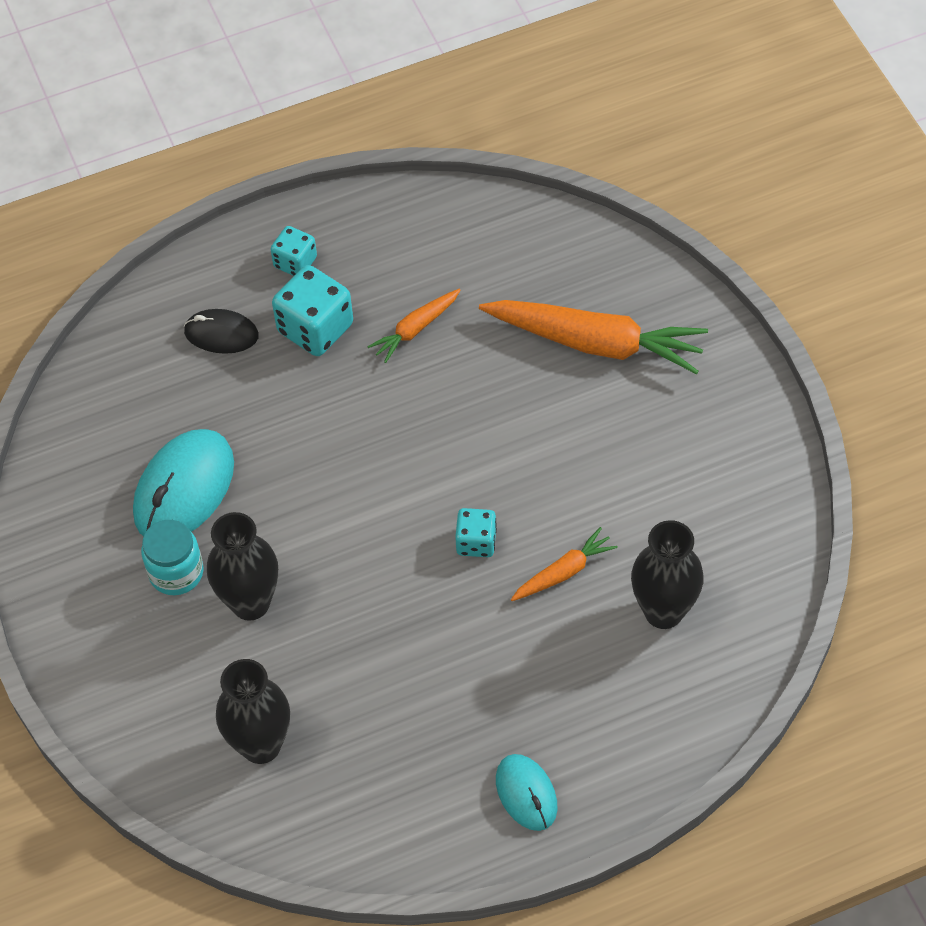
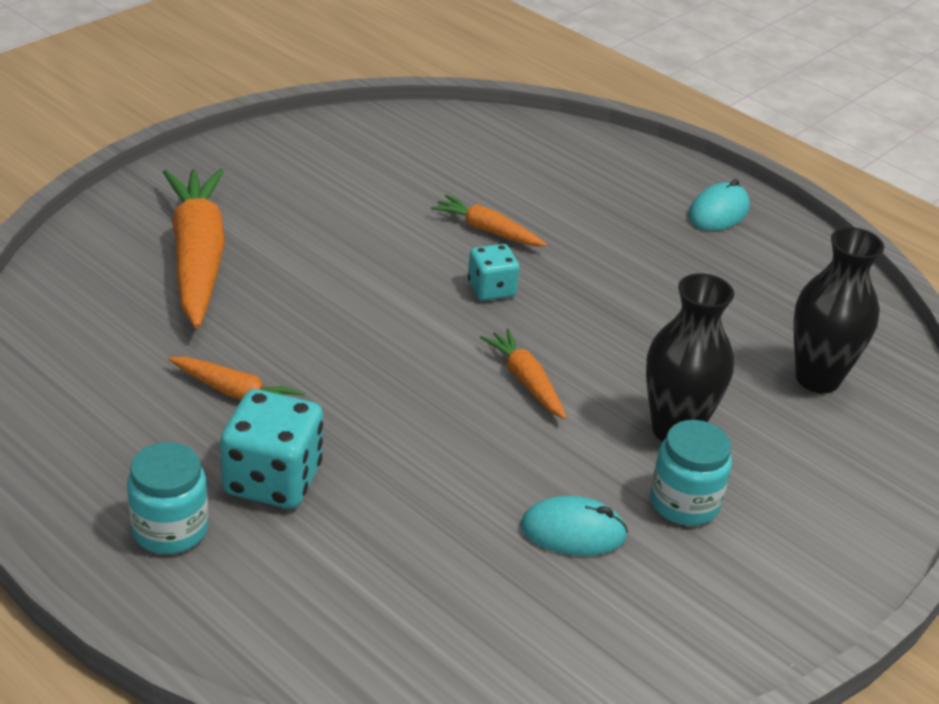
camera: 120 degrees left, 20 degrees down
(184, 489) = (573, 531): turquoise mouse -> turquoise mouse, size x0.59
(221, 334) = (322, 569): black mouse -> none
(295, 262) = (170, 529): turquoise dice -> turquoise jar
(350, 521) = (525, 381): none -> orange carrot
(663, 611) = (489, 171): black vase -> none

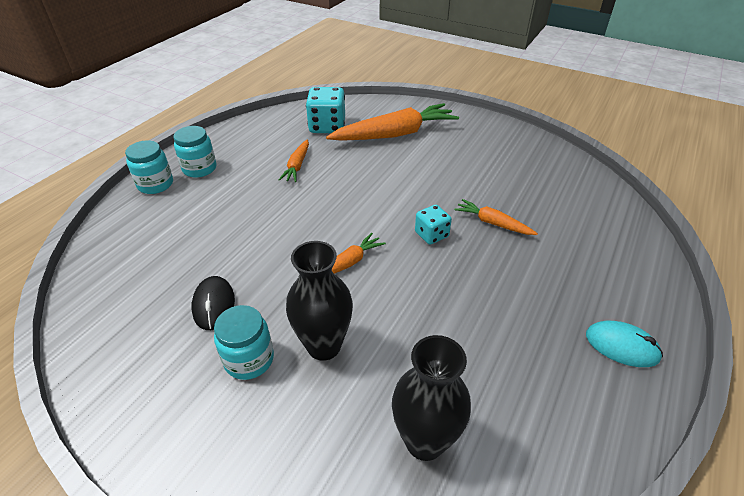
camera: 80 degrees right, 5 degrees up
(195, 601) = (155, 184): none -> turquoise jar
(273, 480) = (237, 189): turquoise dice -> turquoise dice (327, 126)
(487, 230) = (492, 223): orange carrot -> orange carrot turned 75 degrees counterclockwise
(573, 531) = (214, 305): turquoise mouse -> black mouse

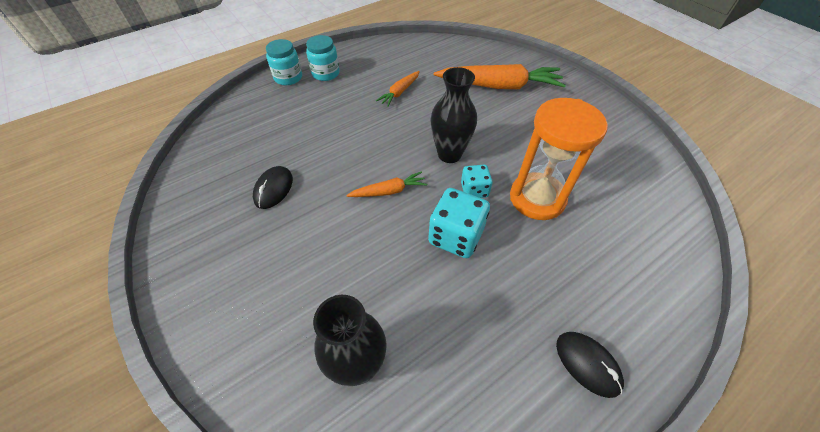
camera: 25 degrees right, 10 degrees up
(249, 359) = (273, 242): turquoise jar -> none
(324, 346) = (330, 253): black vase -> black vase (449, 154)
(327, 126) = (445, 63): turquoise dice -> turquoise dice (455, 236)
(492, 223) = (537, 198): orange carrot -> orange hourglass
(622, 346) = (587, 364): turquoise mouse -> black mouse

